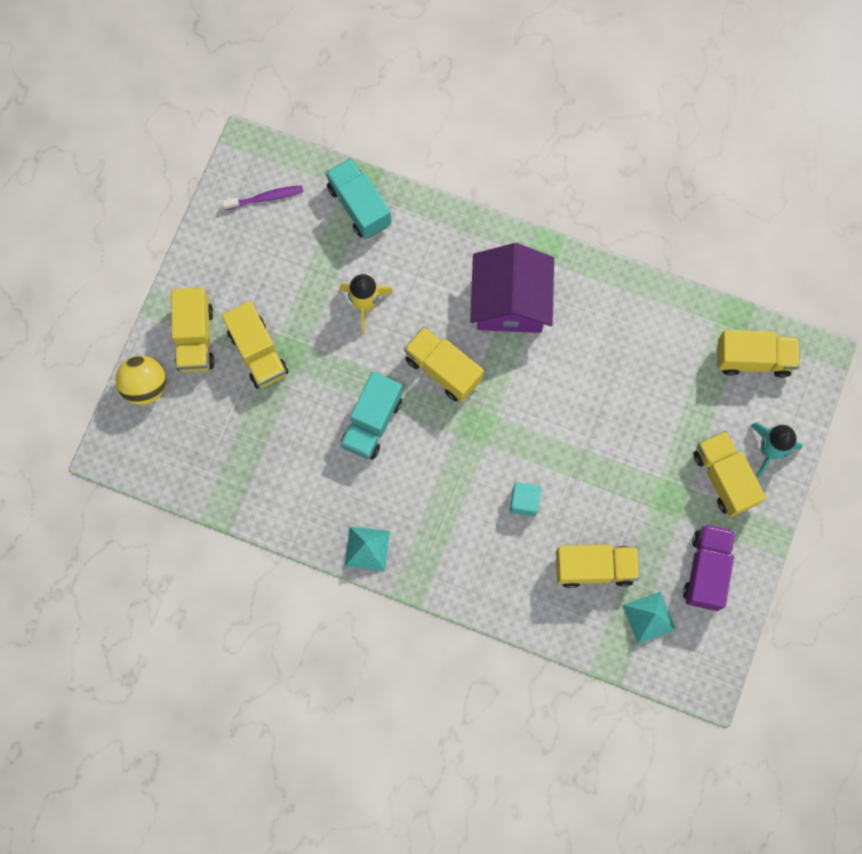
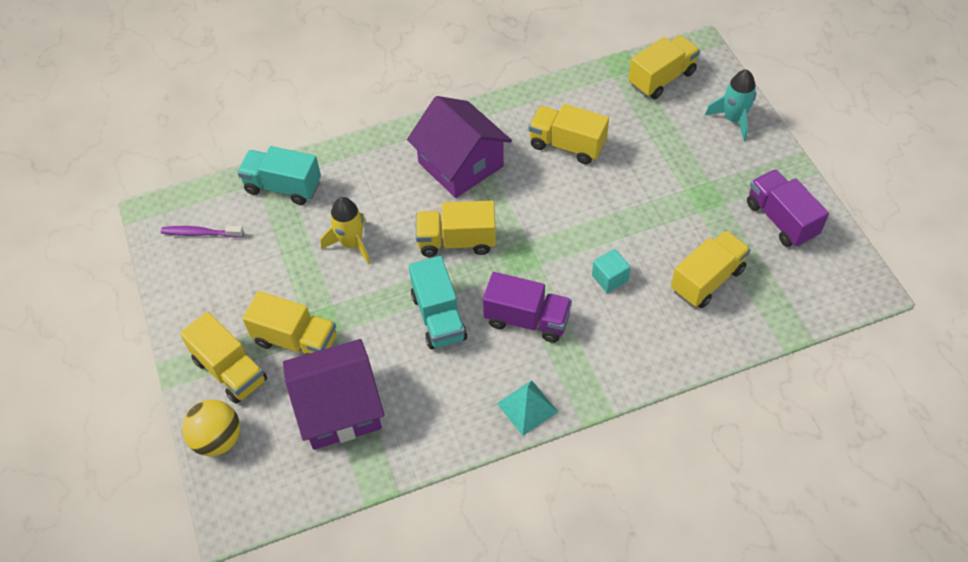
camera: 40 degrees left, 20 degrees down
(242, 434) = (339, 408): none -> purple house
(266, 198) = (200, 233): purple toothbrush -> purple toothbrush turned 120 degrees counterclockwise
(432, 481) = (527, 319): none -> purple truck
(649, 617) = (780, 280): turquoise pyramid -> none
(724, 478) = (725, 157): yellow truck -> yellow truck (567, 145)

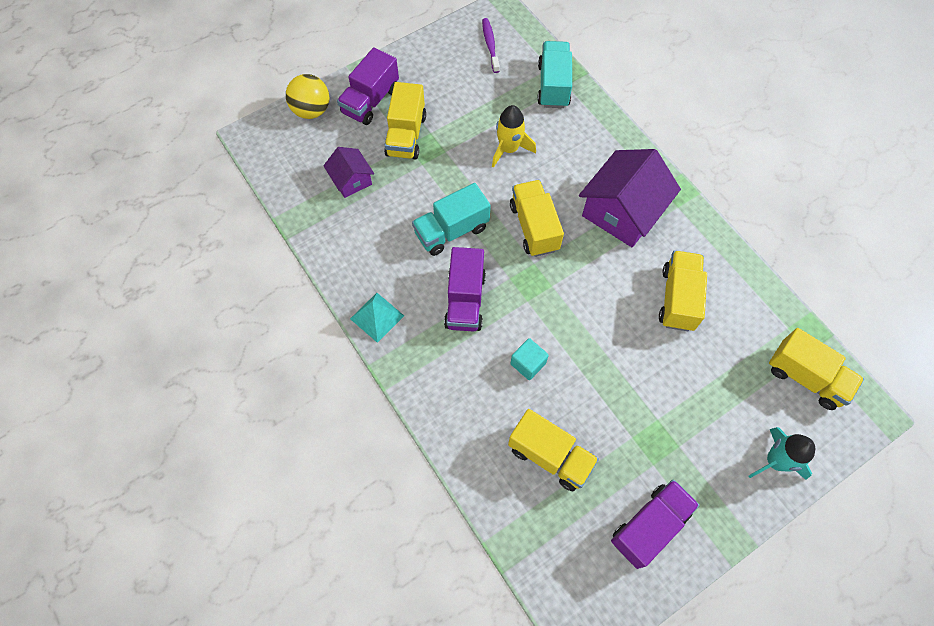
camera: 75 degrees right, 10 degrees up
(230, 370) = (370, 101): yellow truck -> purple truck
(339, 408) = (351, 180): purple house -> purple house, size x0.53

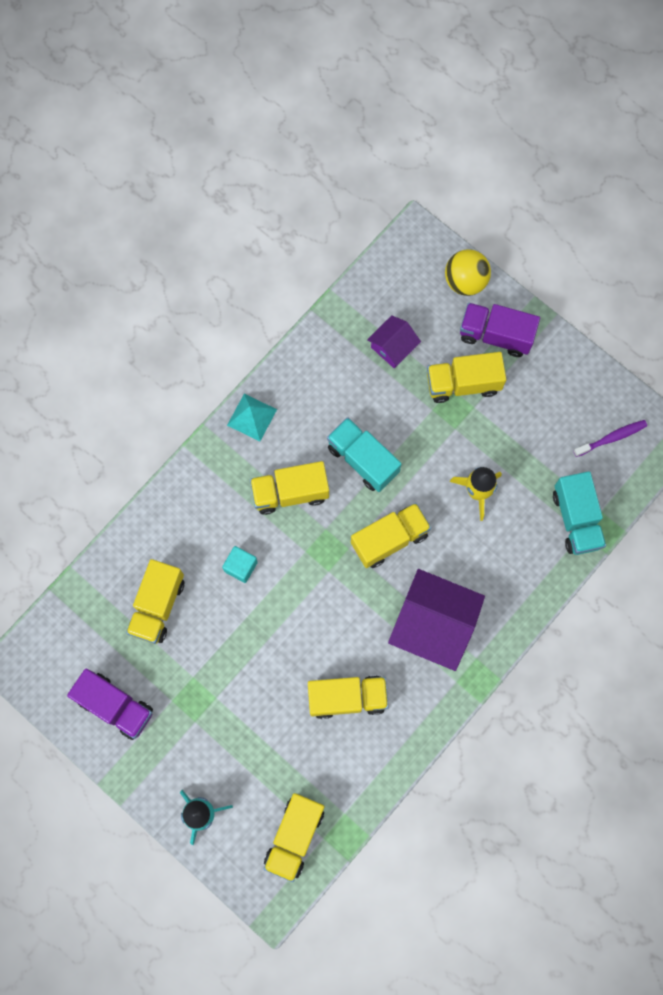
camera: 75 degrees right, 10 degrees up
(465, 300) = (290, 493): purple truck -> yellow truck
(553, 85) = (576, 519): turquoise truck -> turquoise truck turned 90 degrees clockwise

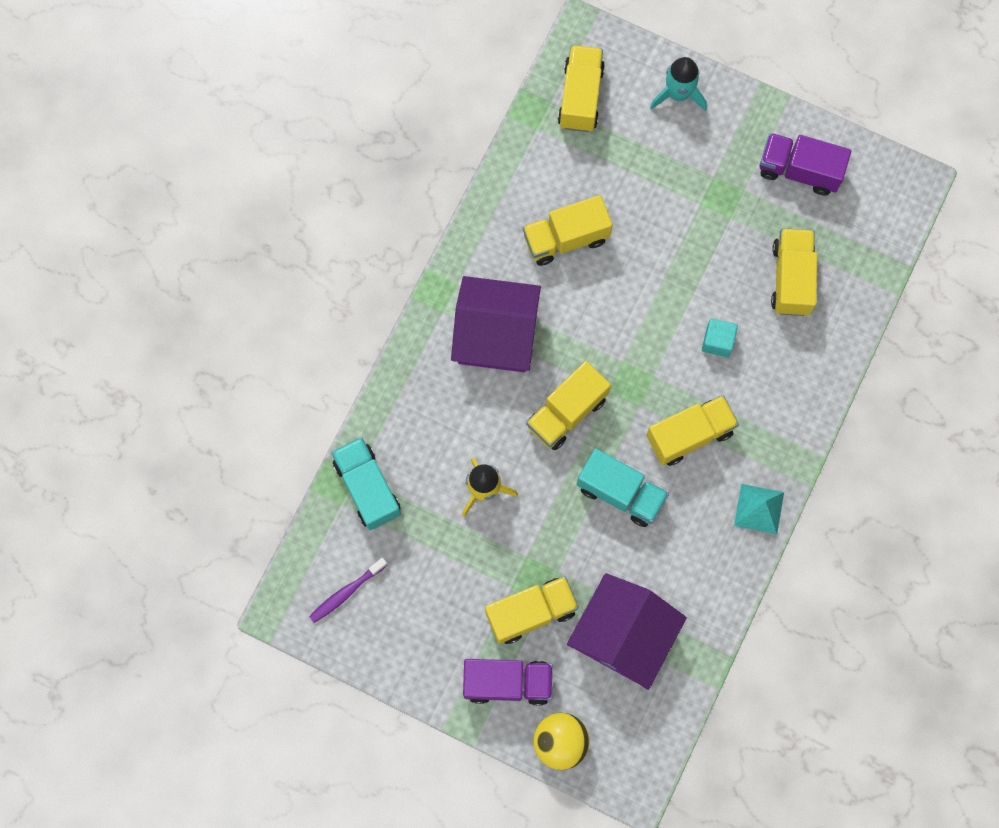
camera: 165 degrees right, 0 degrees up
(393, 347) = (623, 635): purple house -> purple house, size x1.88

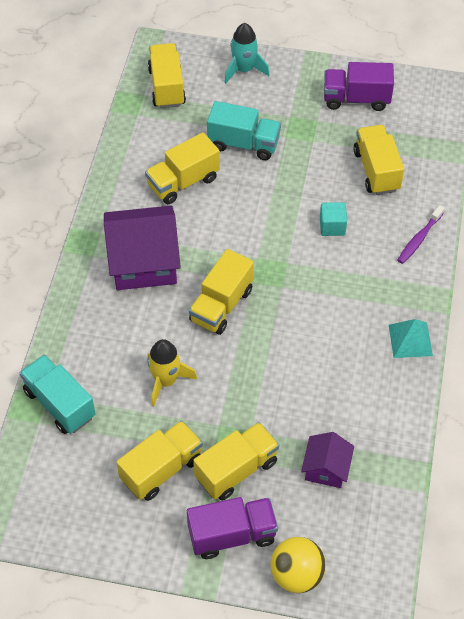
camera: 15 degrees left, 20 degrees down
(346, 592) = (60, 495): purple toothbrush -> purple toothbrush (419, 239)
(620, 492) = (287, 355): turquoise truck -> turquoise truck (243, 144)
(623, 635) = (326, 468): purple house -> purple house, size x0.53
(689, 435) = (332, 298): yellow truck -> yellow truck (161, 469)

